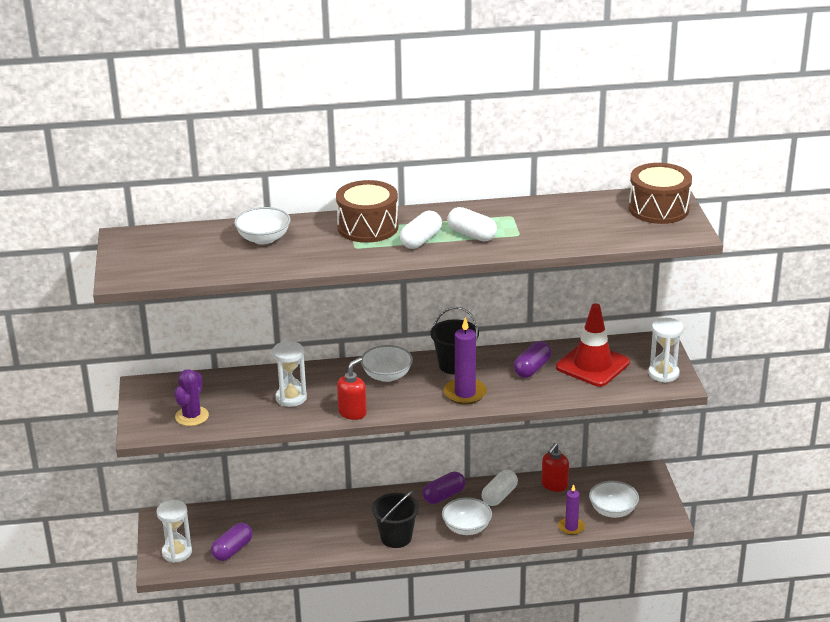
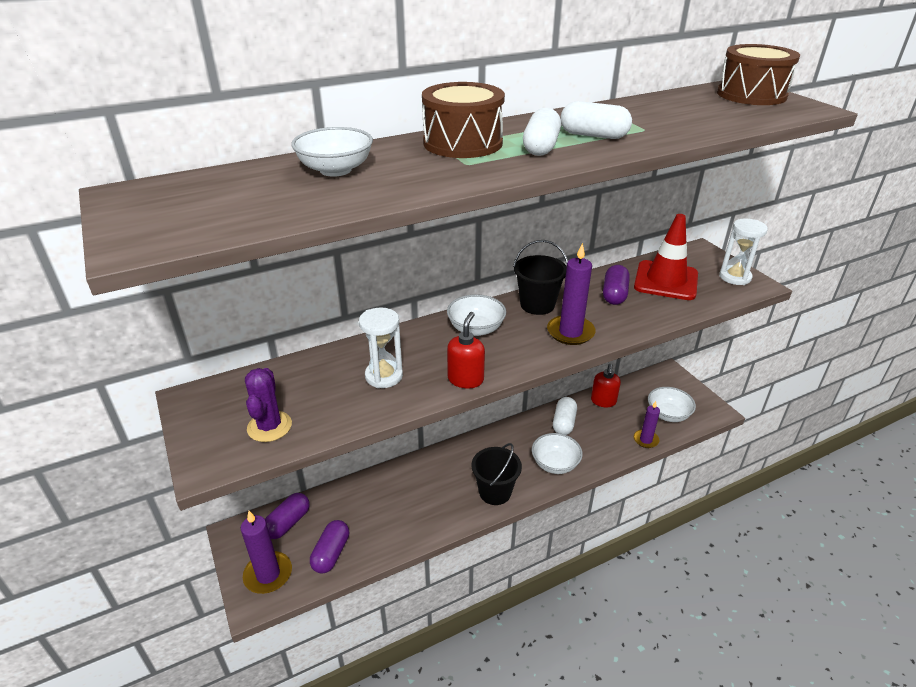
camera: 20 degrees left, 5 degrees up
(177, 552) = (268, 574): white hourglass -> purple candle
(444, 496) = (514, 435): purple capsule -> purple capsule (288, 523)

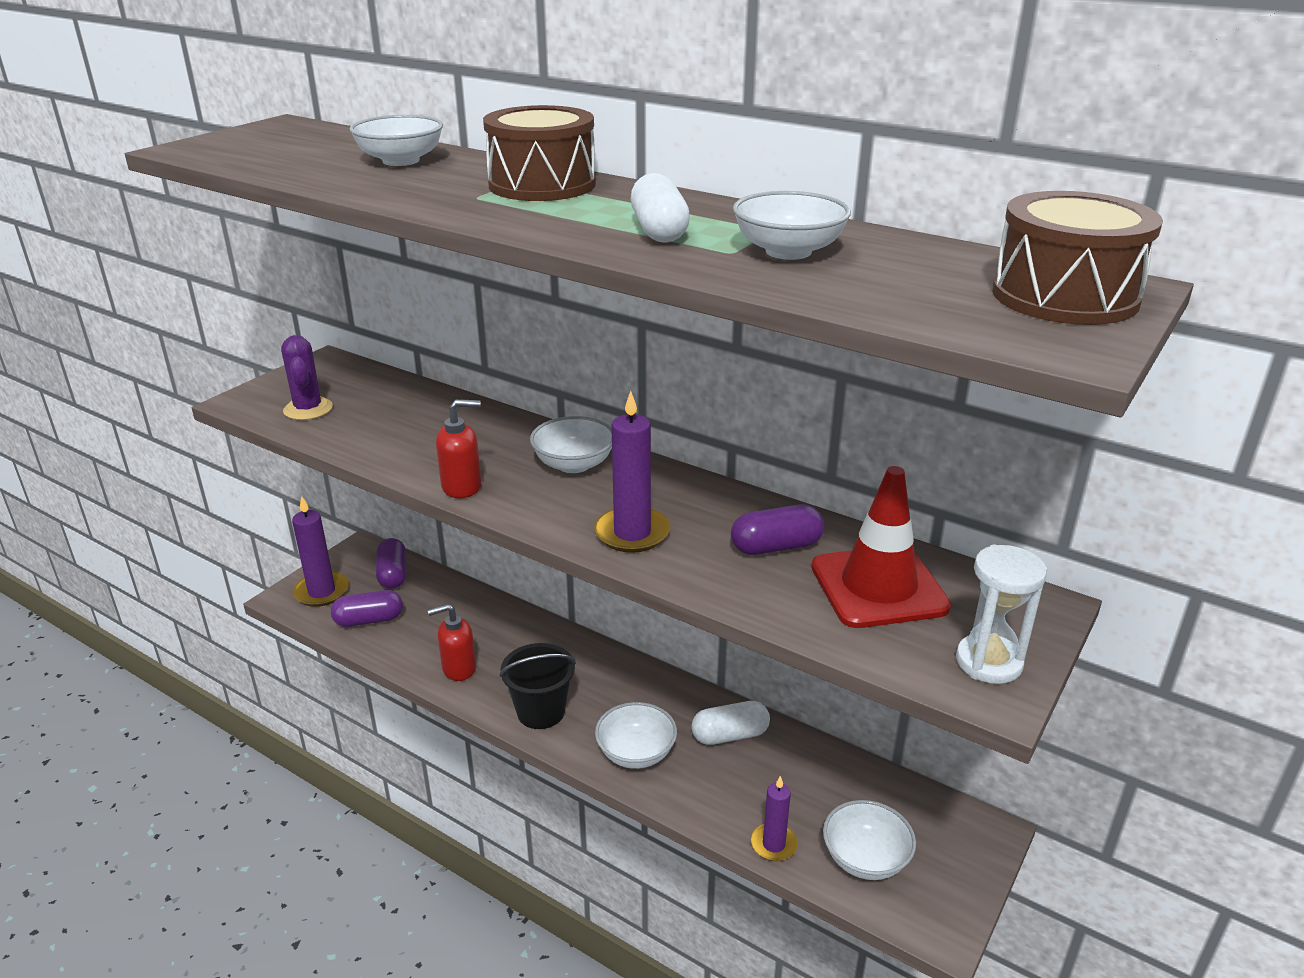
camera: 60 degrees right, 5 degrees down
(269, 426) = (308, 409): purple cactus -> purple cactus turned 75 degrees counterclockwise
(288, 523) = (393, 574): purple capsule -> purple capsule turned 75 degrees clockwise
(384, 376) = (430, 438): white hourglass -> none
(537, 305) = (676, 491): black bucket -> none
(541, 147) = (575, 215): white capsule -> none
(603, 401) = (821, 765): red soap dispenser -> red soap dispenser (458, 668)
(654, 119) = (788, 251): none -> white bowl

